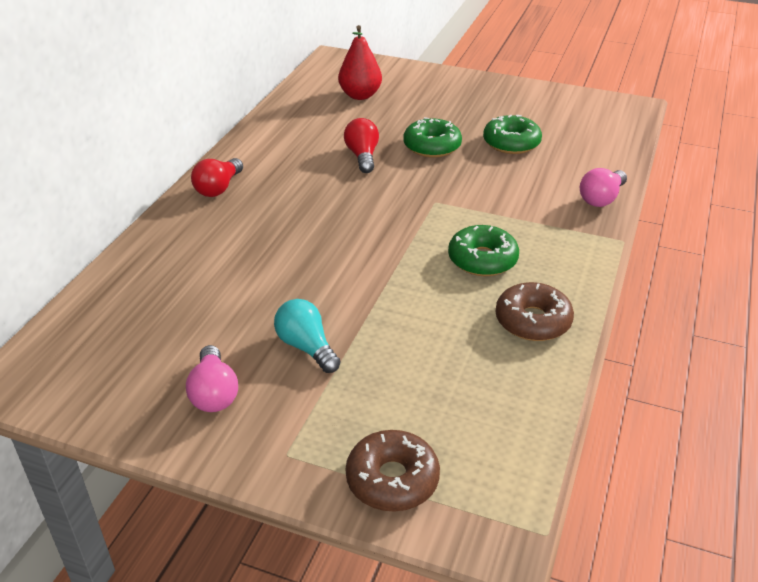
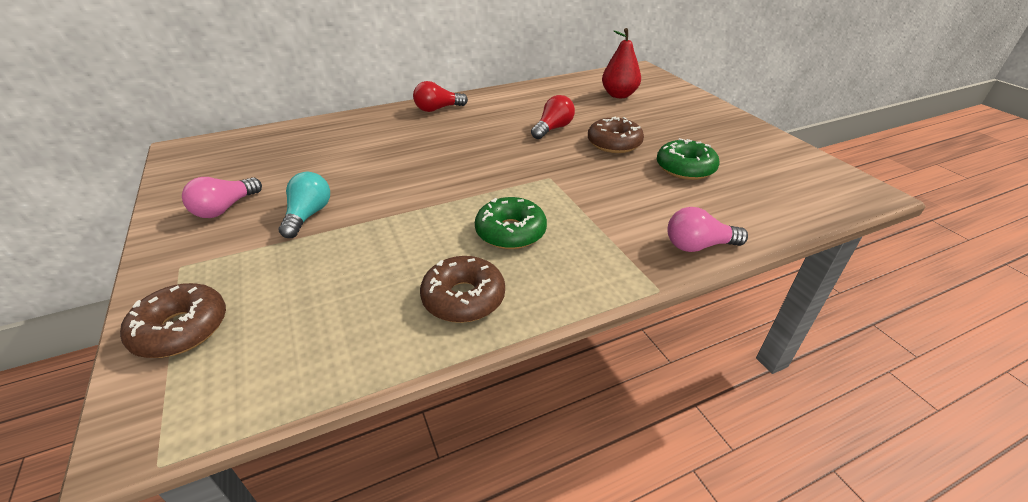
camera: 45 degrees right, 0 degrees up
(432, 146) = (614, 143): green donut -> brown donut

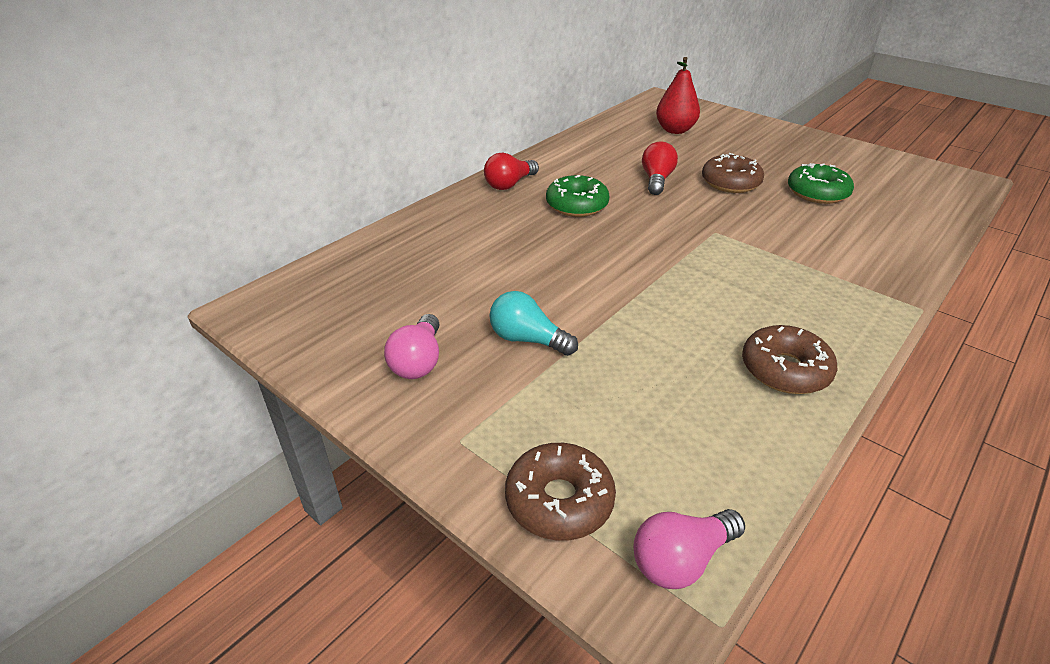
camera: 25 degrees left, 0 degrees up
(308, 215) = (527, 339): turquoise light bulb -> turquoise light bulb turned 45 degrees counterclockwise
(510, 232) = (747, 295): green donut -> green donut (577, 205)
(698, 246) = (907, 262): pink light bulb -> pink light bulb (681, 560)

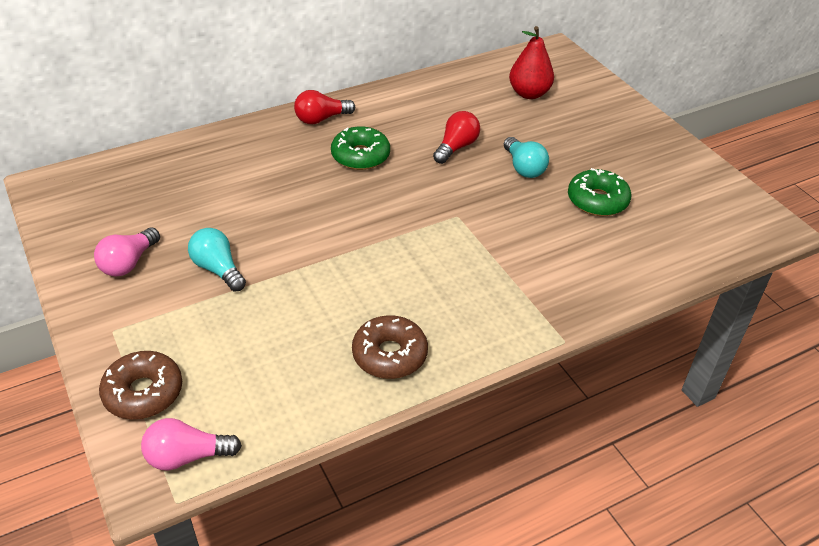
camera: 20 degrees right, 5 degrees up
(730, 182) = (523, 168): brown donut -> turquoise light bulb

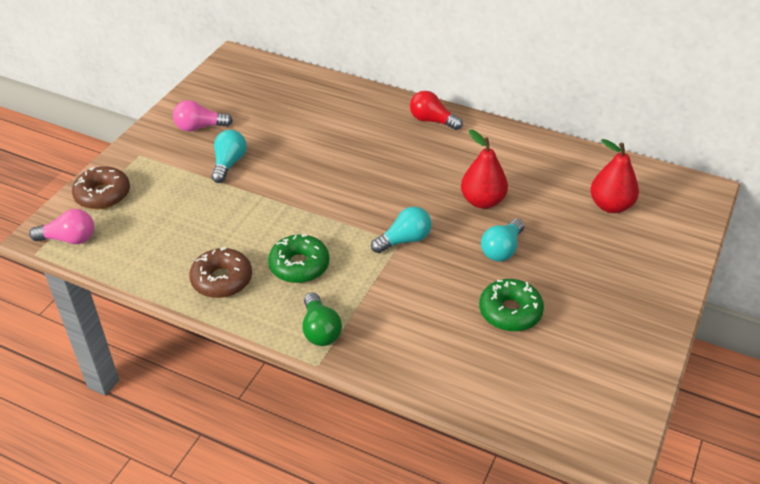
camera: 55 degrees right, 0 degrees up
(187, 456) = (69, 239): pink light bulb -> pink light bulb turned 135 degrees clockwise
(360, 156) = (412, 160): green donut -> green donut (299, 265)
(456, 147) = (482, 201): red light bulb -> red pear
(458, 212) = (404, 240): none -> turquoise light bulb
(522, 318) = (320, 330): none -> green light bulb

